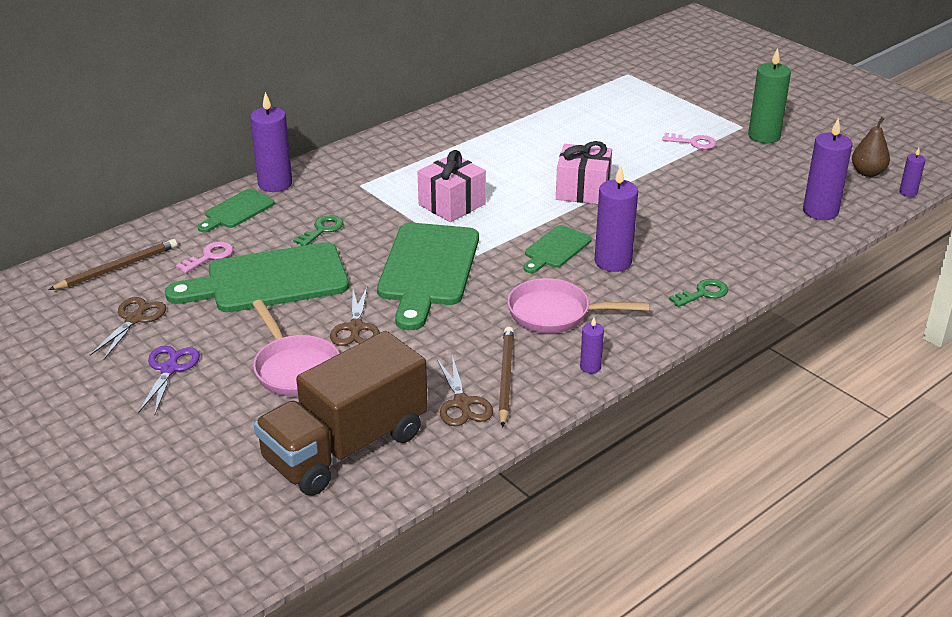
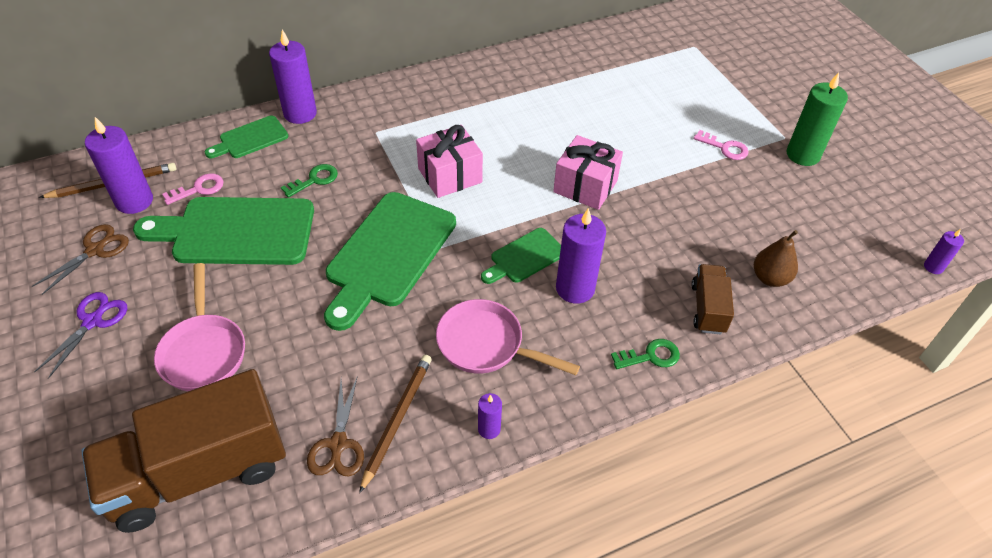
camera: 15 degrees right, 15 degrees up
(355, 327) = (285, 313): brown scissors -> none
(735, 253) = (708, 308): none -> brown truck
(820, 211) = (824, 271): purple candle -> purple candle (134, 201)
(867, 172) = (897, 229): brown pear -> brown pear (770, 278)

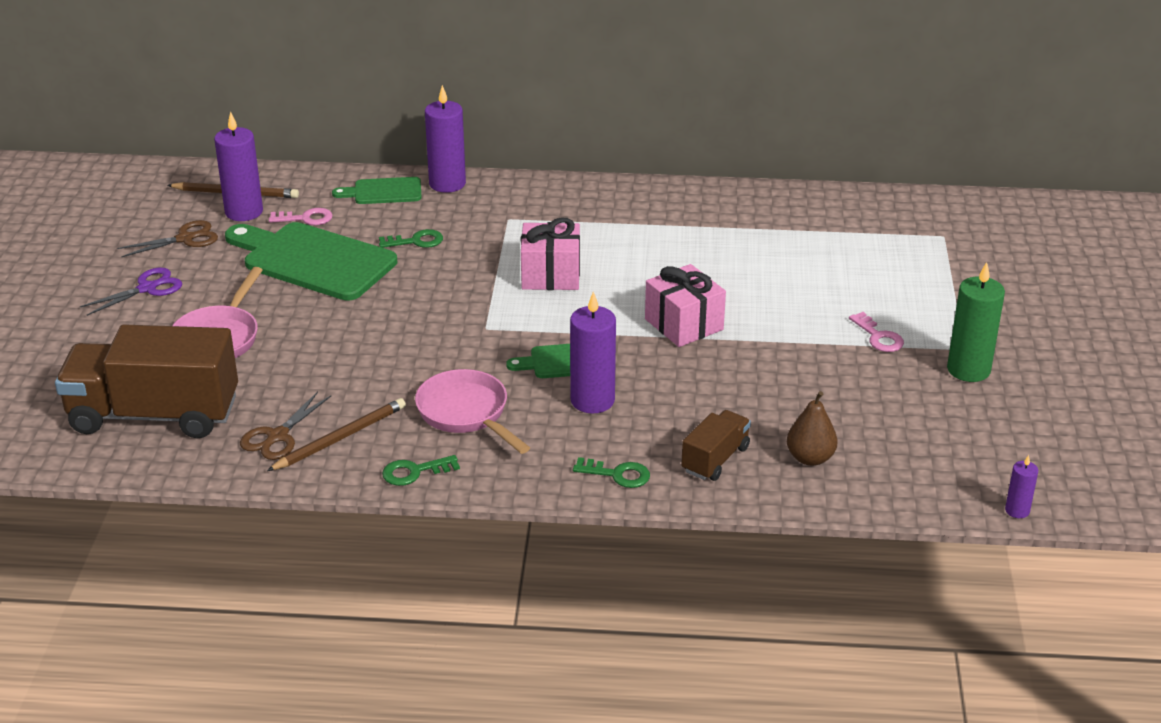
camera: 30 degrees right, 15 degrees down
(388, 254) = (436, 319): green cutting board -> none
(489, 429) = (414, 472): purple candle -> green key

